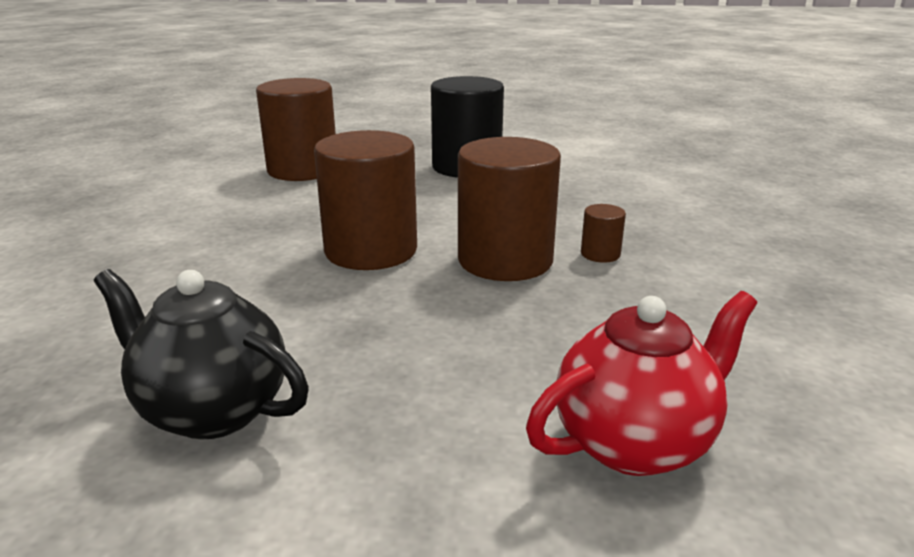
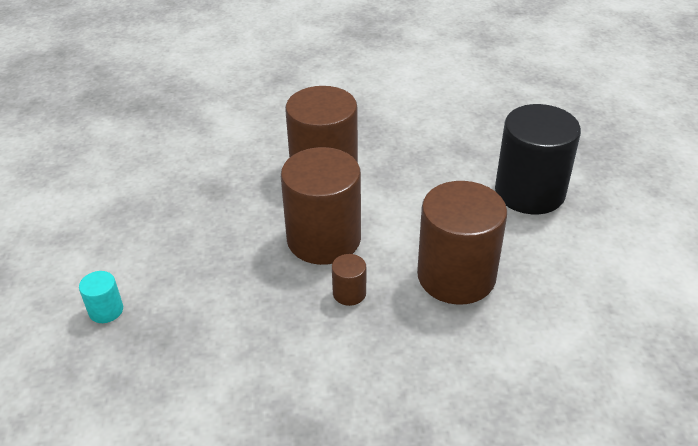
camera: 80 degrees right, 15 degrees up
(213, 410) = (138, 160): black teapot -> none
(303, 170) = (472, 103): brown cylinder -> brown cylinder (456, 276)
(634, 443) = (106, 310): red teapot -> turquoise cylinder

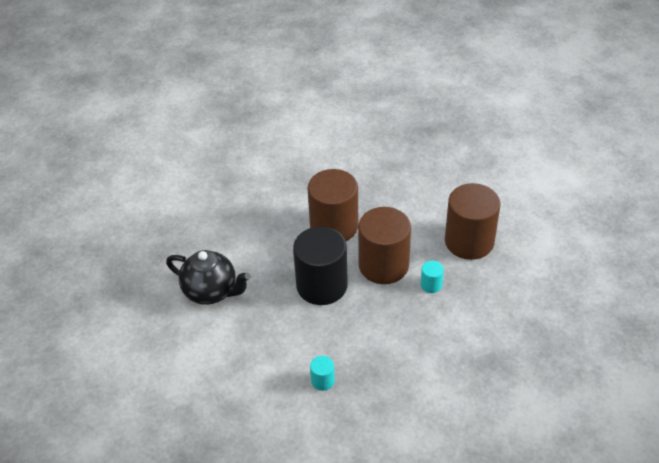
camera: 40 degrees left, 5 degrees up
(134, 160) = (211, 292): none -> black teapot
(349, 293) = (431, 285): brown cylinder -> turquoise cylinder
(529, 192) = (452, 172): black cylinder -> black cylinder (322, 285)

